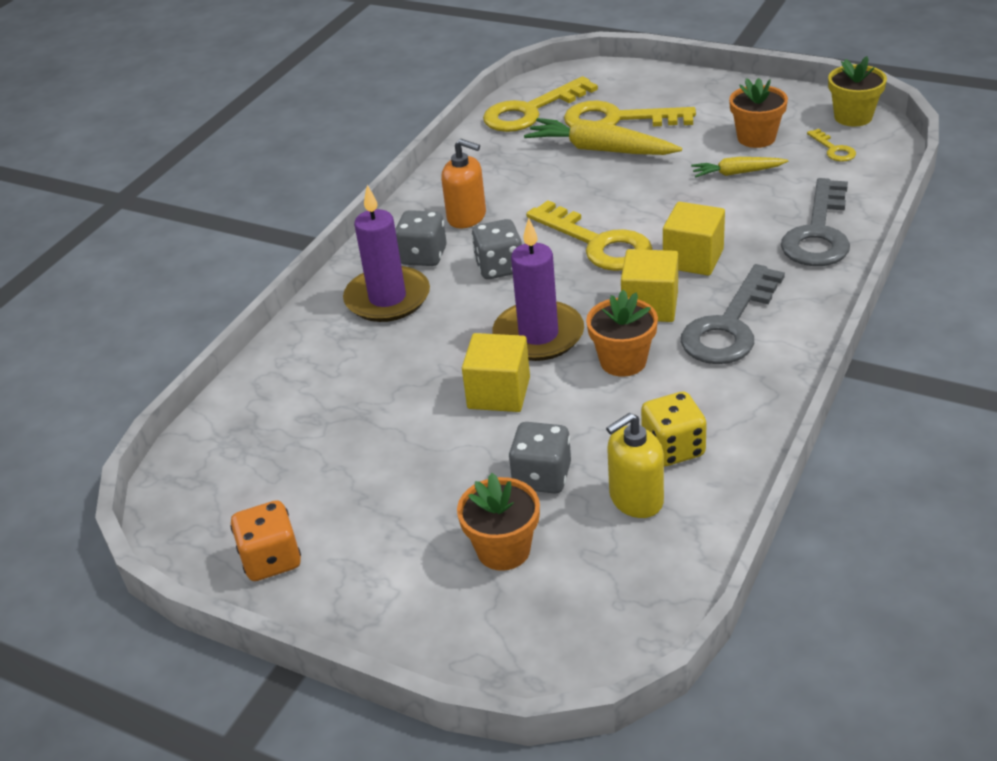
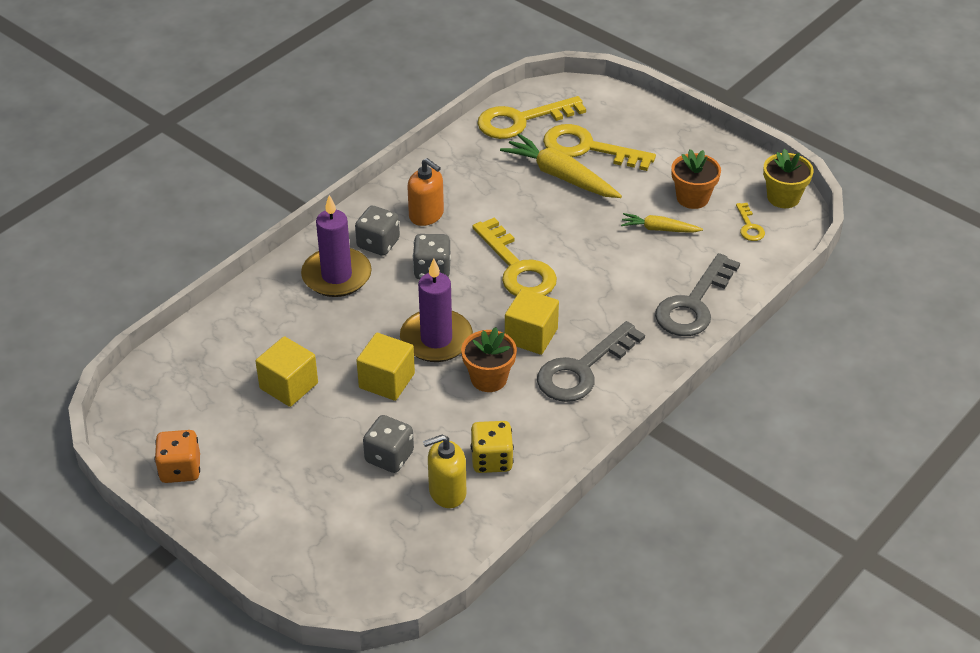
camera: 10 degrees right, 5 degrees up
(503, 550) = (340, 505): orange flower pot -> none
(693, 258) = (584, 302): yellow cube -> yellow cube (289, 386)

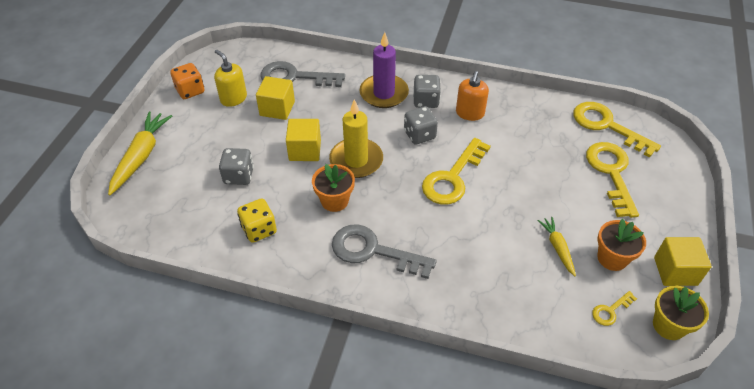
camera: 65 degrees right, 5 degrees up
(436, 339) = (356, 160): purple candle -> yellow candle
(447, 492) = (220, 216): yellow soap dispenser -> yellow soap dispenser (233, 98)
(531, 336) = (389, 209): yellow cube -> yellow cube (675, 271)
(560, 176) = (567, 168): yellow carrot -> yellow carrot (141, 156)
(693, 304) = (488, 300): grey key -> grey key (294, 77)

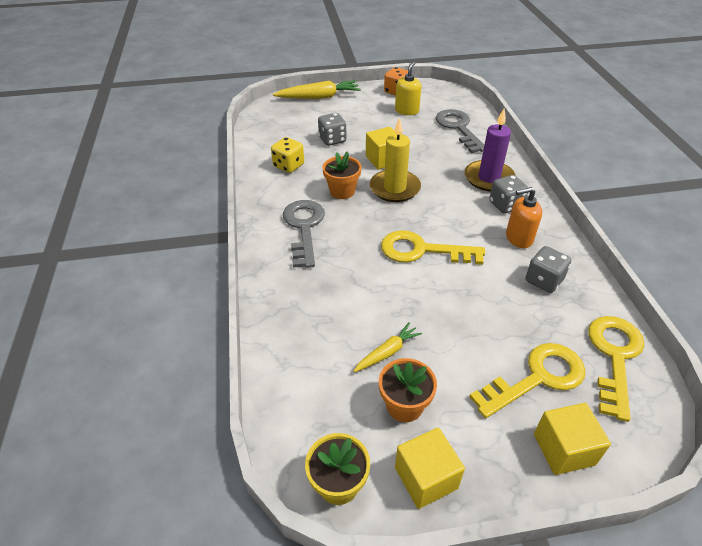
camera: 65 degrees right, 5 degrees down
(277, 108) = (415, 132): yellow cube -> yellow cube (563, 449)
(419, 135) = (457, 214): grey dice -> grey dice (543, 280)
(610, 311) = (330, 419): yellow key -> none

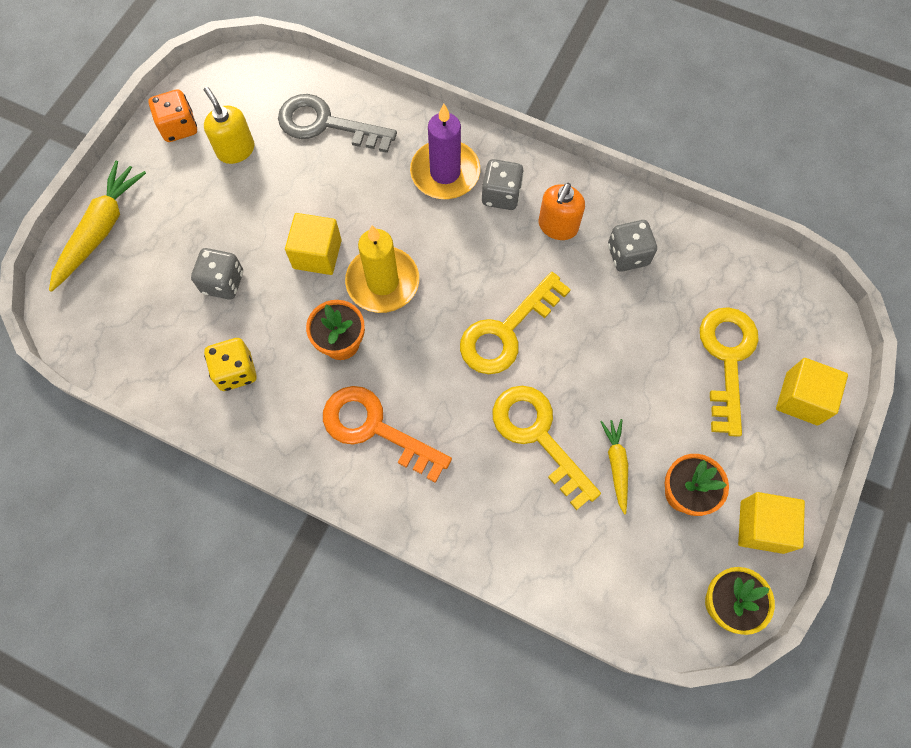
camera: 55 degrees left, 25 degrees up
(304, 228) = (375, 429): grey key -> orange key
(614, 357) = (747, 278): yellow key -> yellow key (538, 436)

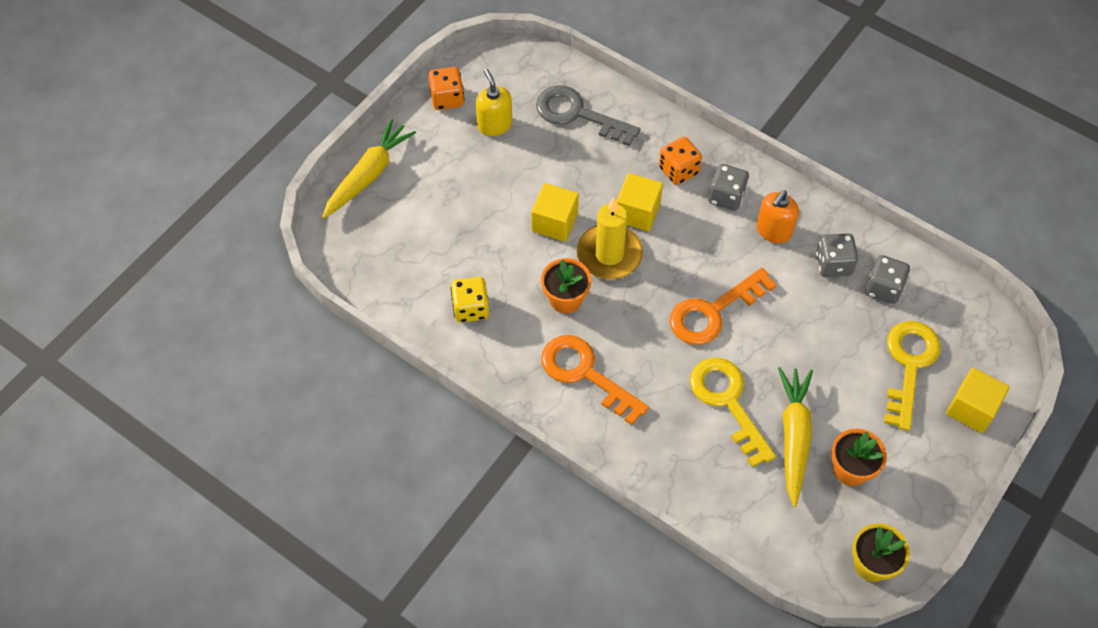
camera: 10 degrees right, 10 degrees down
(223, 282) = (469, 234): grey dice -> grey dice (883, 288)
(445, 172) = (678, 170): purple candle -> orange dice
(506, 331) = (713, 312): yellow key -> orange key
(616, 465) = (793, 437): yellow carrot -> yellow carrot, size x1.75
(762, 527) = (916, 508): yellow cube -> yellow cube (637, 212)

